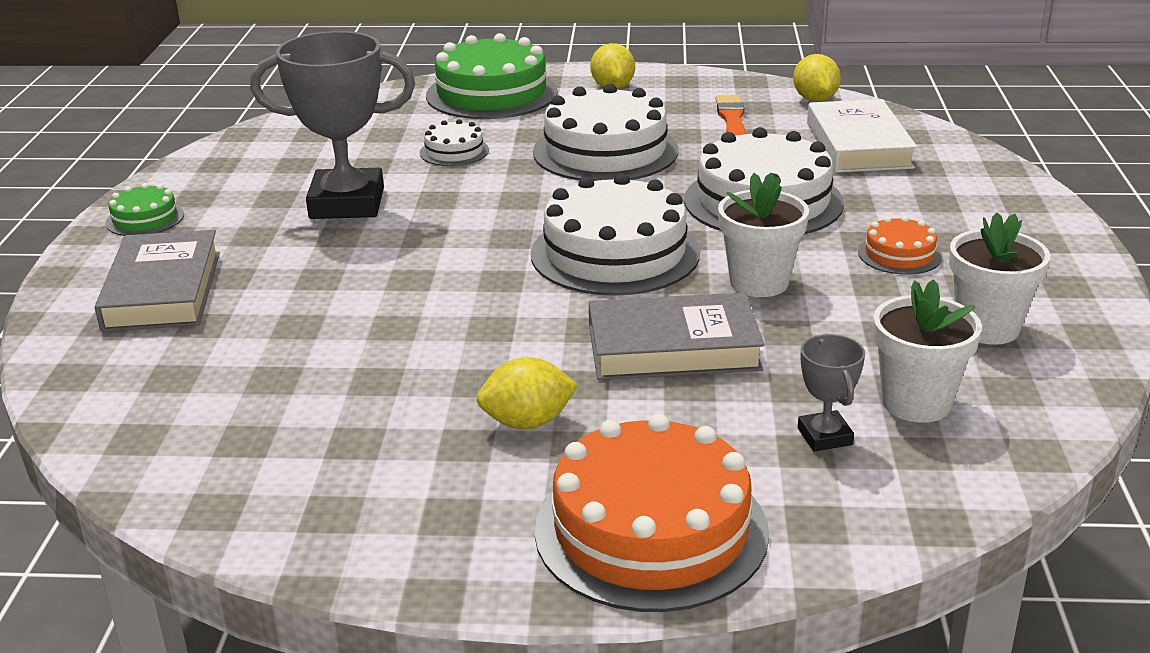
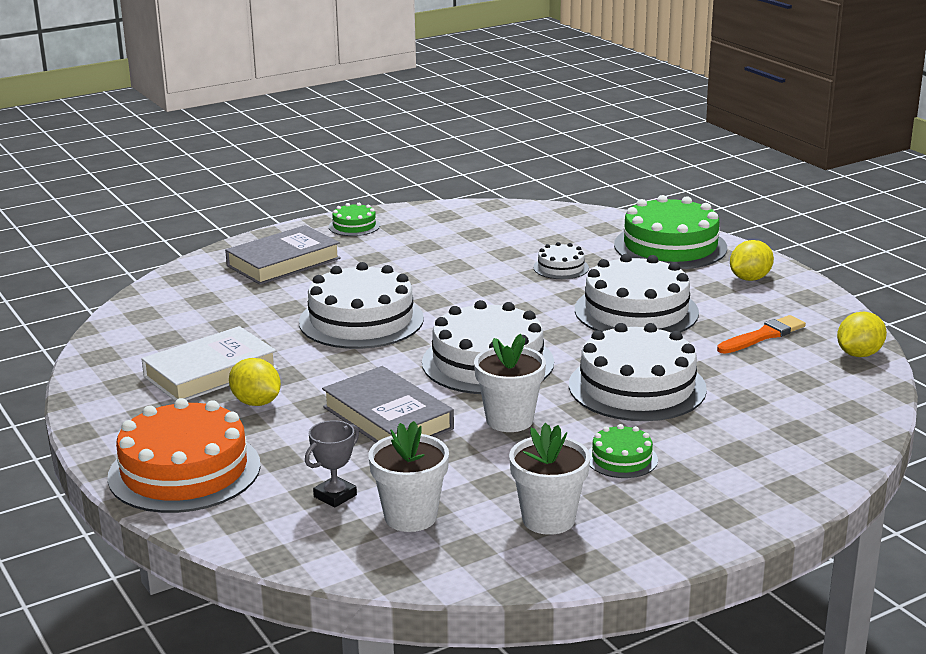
camera: 55 degrees right, 5 degrees down
(347, 203) = (444, 266): grey trophy -> none
(407, 290) = (361, 320): none -> white cake
(858, 145) = (795, 394): white book -> white book (210, 372)
(899, 254) = (621, 459): orange cake -> green cake

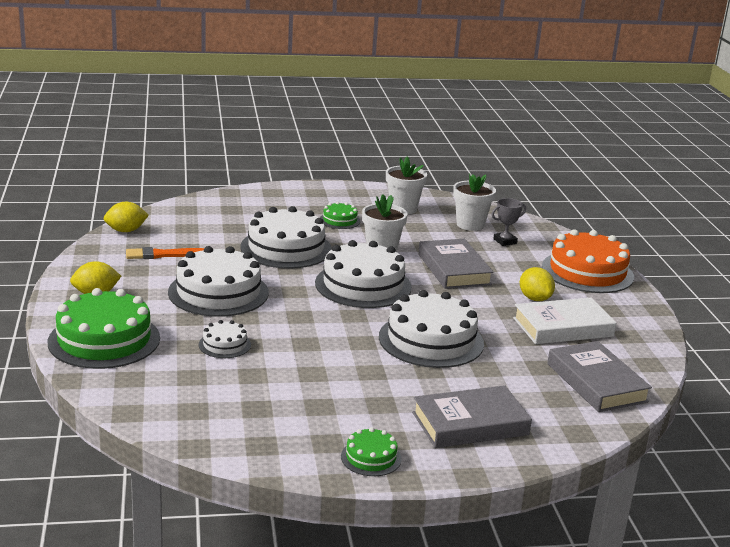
camera: 160 degrees left, 0 degrees up
(164, 321) = (596, 383): none -> grey book

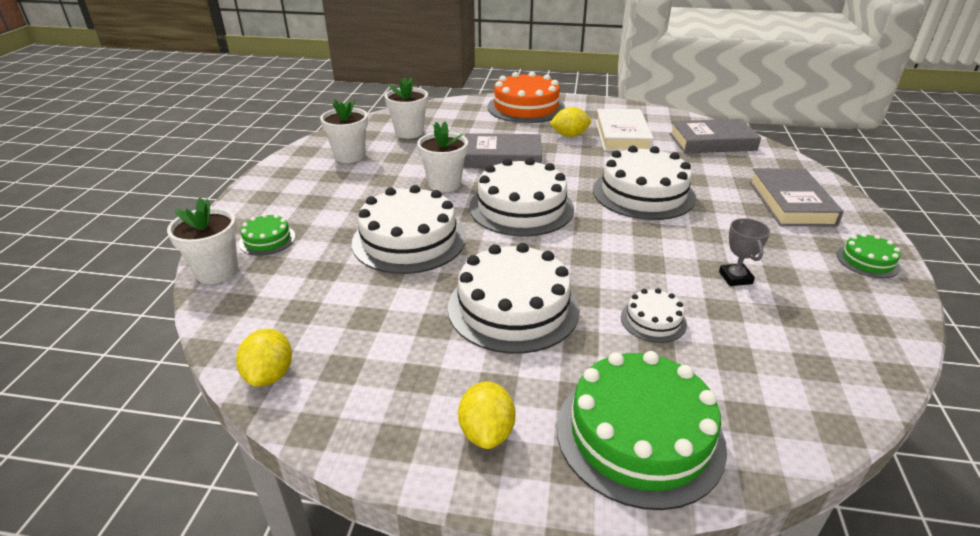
camera: 70 degrees left, 10 degrees up
(162, 255) = (378, 345): orange brush -> none
(216, 198) = (217, 271): none -> white flower pot
(340, 220) = (354, 195): green cake -> green cake (267, 240)
(505, 241) = (453, 125): grey trophy -> grey trophy (735, 278)

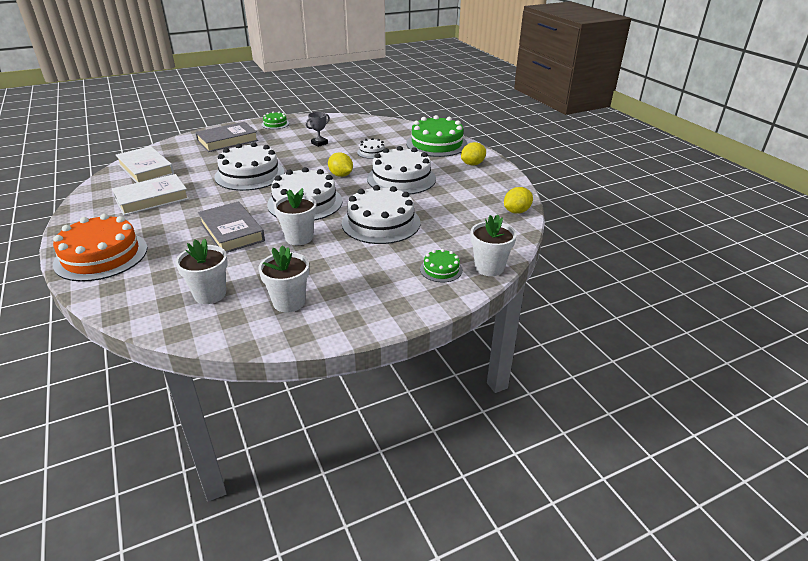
camera: 125 degrees left, 0 degrees up
(569, 135) = (165, 218): yellow lemon -> yellow lemon (341, 175)
(712, 142) = (146, 169): grey book -> white book

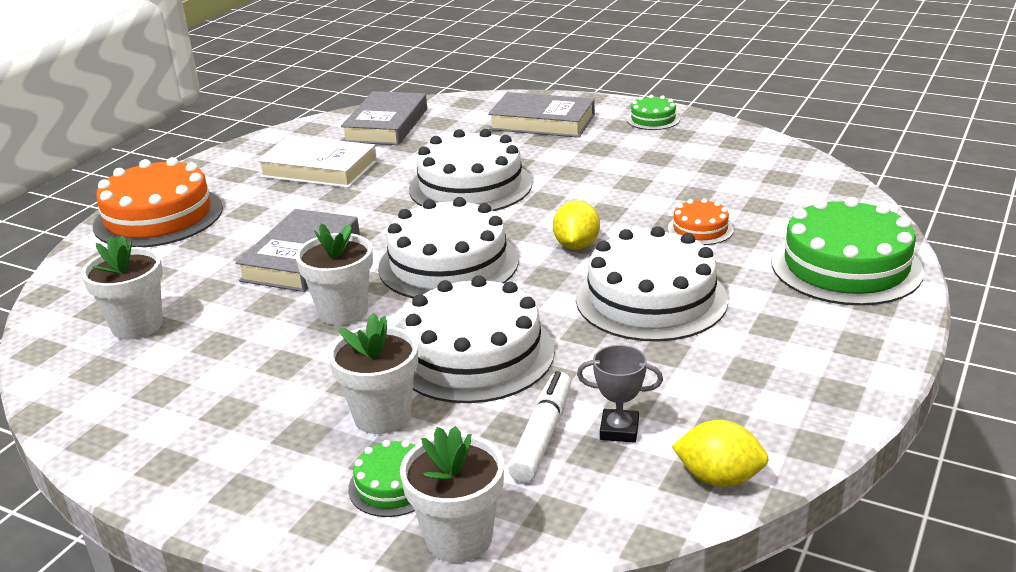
camera: 55 degrees right, 5 degrees down
(146, 169) = (386, 125): white book -> grey book
(289, 302) = (168, 391): white flower pot -> white flower pot (382, 416)
(319, 143) = (652, 177): grey trophy -> grey trophy (619, 430)
(372, 152) = (700, 229): white cake -> orange cake
(452, 230) = (542, 435): none -> white marker
(472, 164) = (833, 339): yellow lemon -> none

